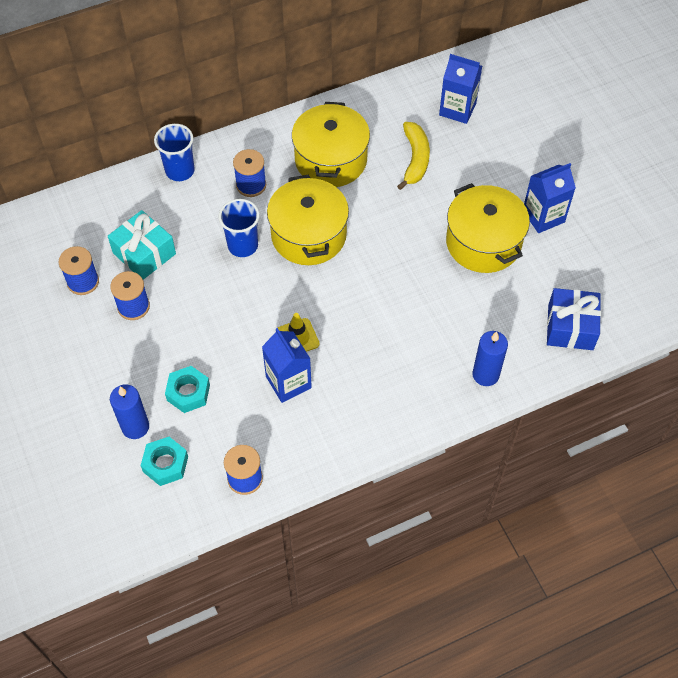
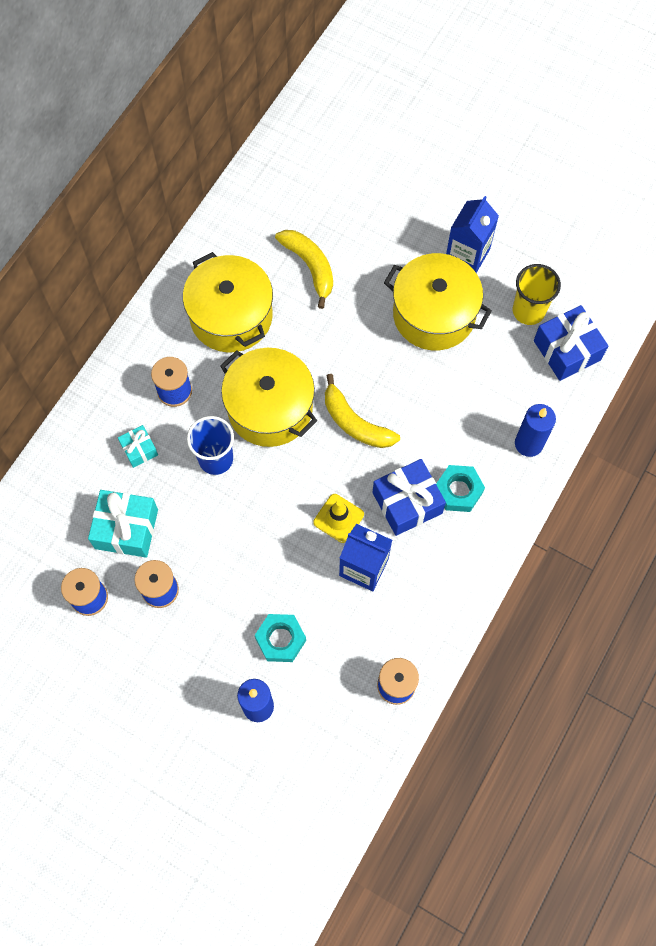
camera: 35 degrees left, 10 degrees up
(165, 464) = (314, 722): turquoise nut -> turquoise nut (458, 491)
(180, 171) = (91, 419): blue cup -> none
(195, 208) = (139, 450): none -> turquoise gift
(357, 358) = (407, 502): none -> blue gift
(363, 281) = (355, 422): none -> yellow banana
(457, 109) = (310, 189): blue carton -> none
(561, 282) = (528, 311): none -> yellow cup

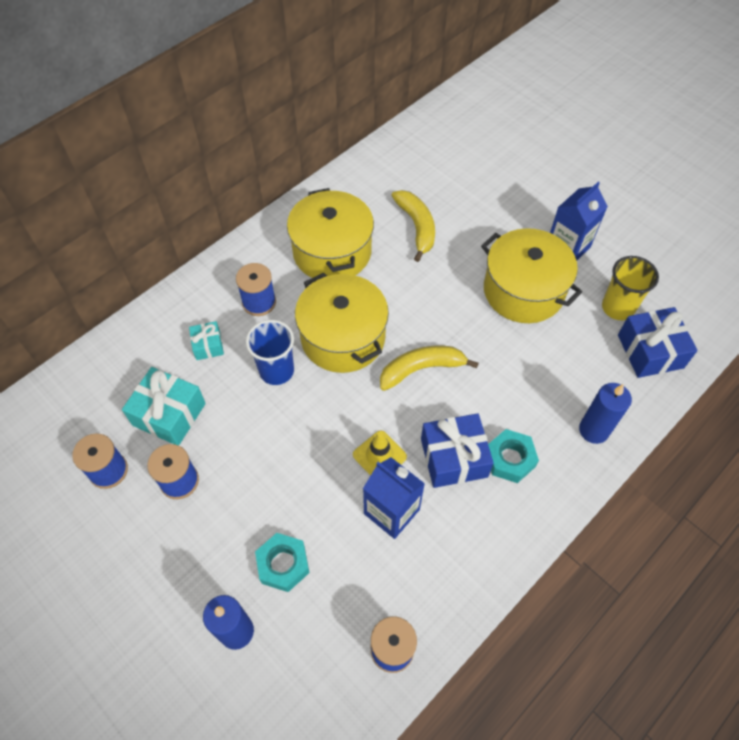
camera: 15 degrees right, 10 degrees down
(355, 422) = (421, 369): yellow banana -> yellow banana turned 105 degrees clockwise

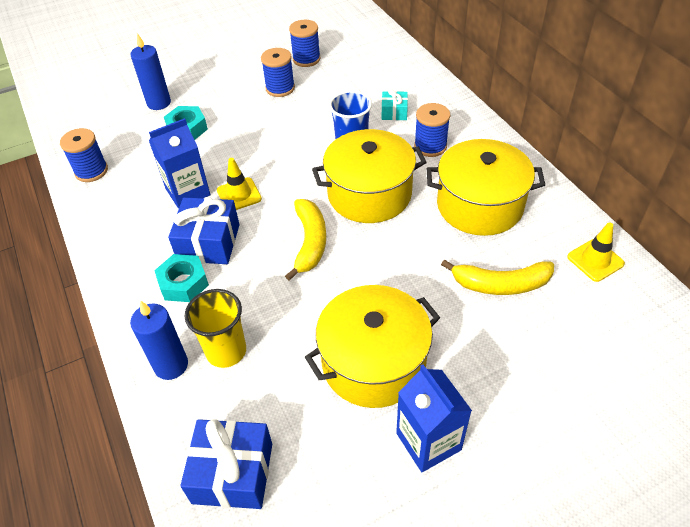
camera: 110 degrees right, 10 degrees down
(169, 414) = (338, 88): turquoise gift -> none
(370, 175) = (595, 260): none -> yellow traffic cone
(618, 307) = (311, 463): yellow cup -> yellow cup (226, 351)

